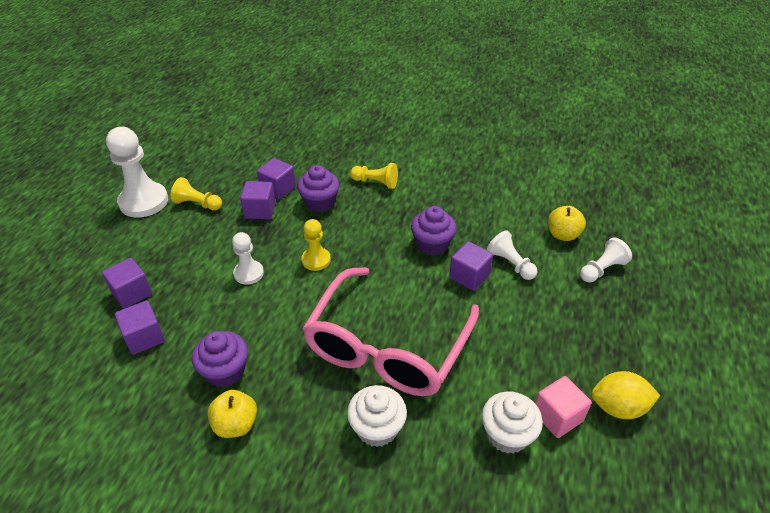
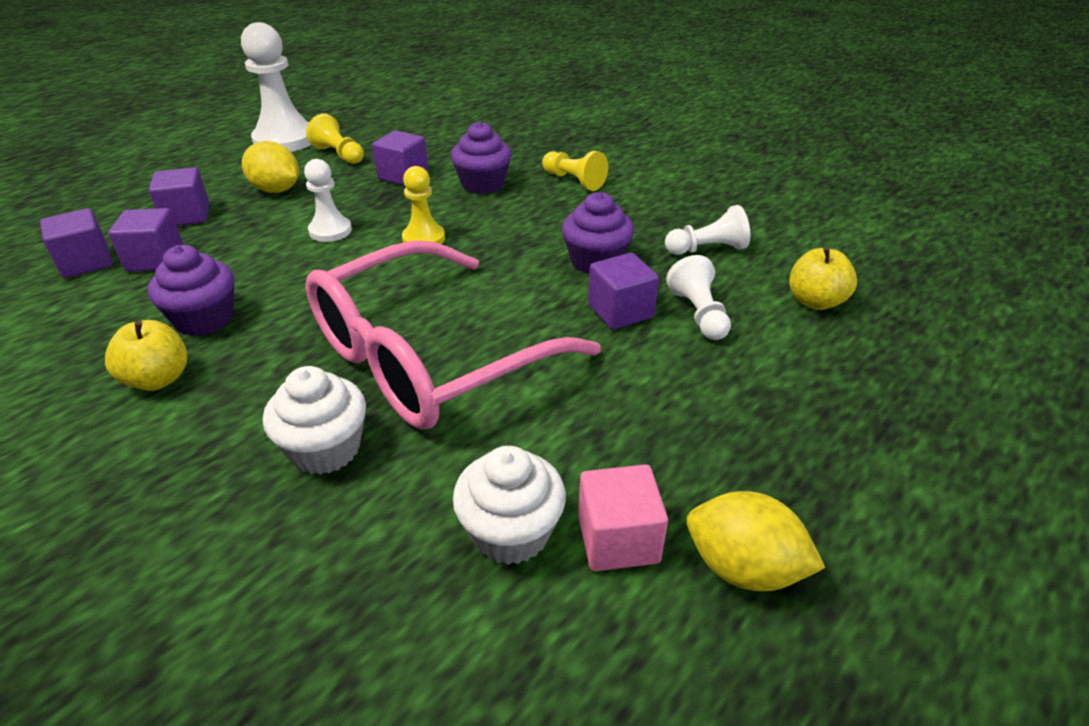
camera: 25 degrees right, 5 degrees down
(179, 250) = (276, 190): none -> yellow lemon
(278, 189) = (444, 161): purple cube -> purple cube (86, 262)
(602, 269) = (854, 363): white pawn -> white pawn (707, 249)

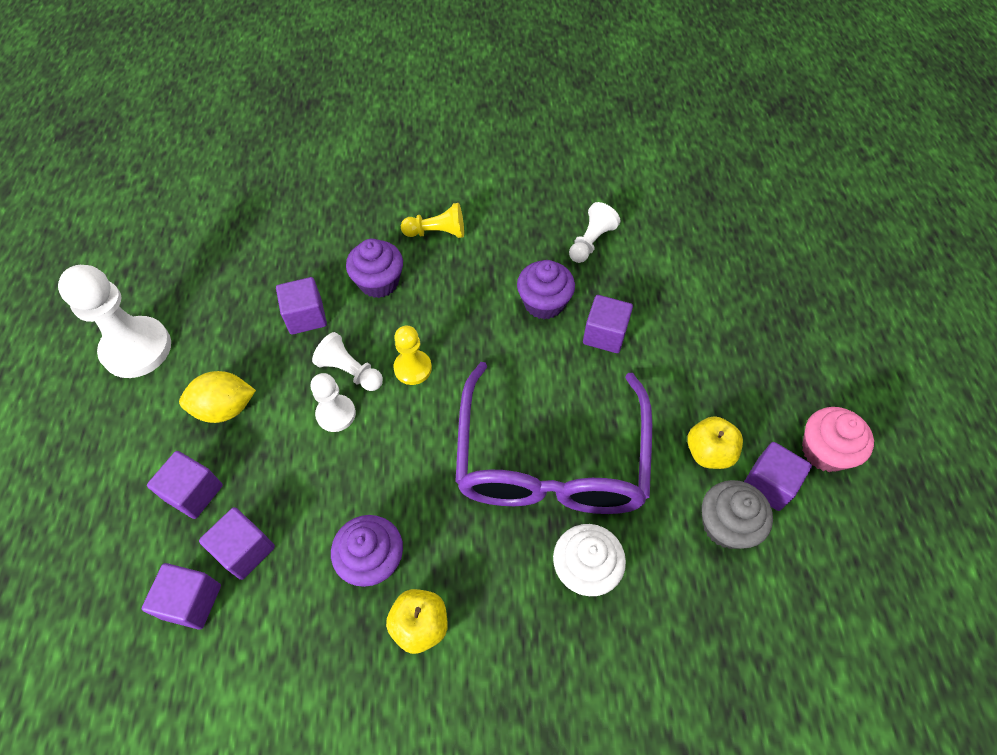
camera: 45 degrees left, 20 degrees up
(339, 154) = (215, 331): yellow pawn -> none
(429, 357) = (551, 460): pink glasses -> purple glasses
(511, 532) = (726, 525): white cupcake -> grey cupcake
(618, 539) = (768, 484): pink cube -> purple cube
(698, 314) = (644, 303): white pawn -> white pawn (350, 371)
(743, 568) = (824, 451): yellow lemon -> pink cupcake
(815, 301) = (686, 246): yellow apple -> yellow apple (708, 452)

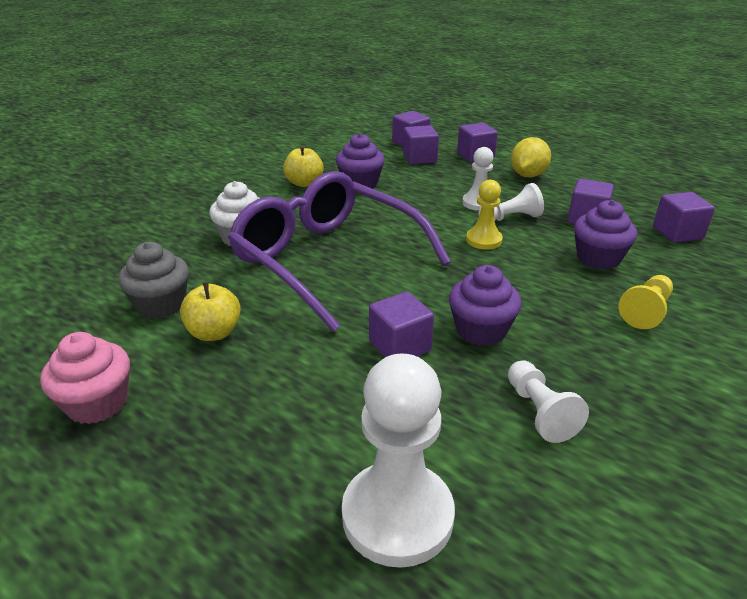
camera: 130 degrees right, 25 degrees down
(137, 349) = (612, 164): white pawn -> white pawn (397, 516)
(768, 484) = (141, 346): purple cube -> purple cube (677, 233)

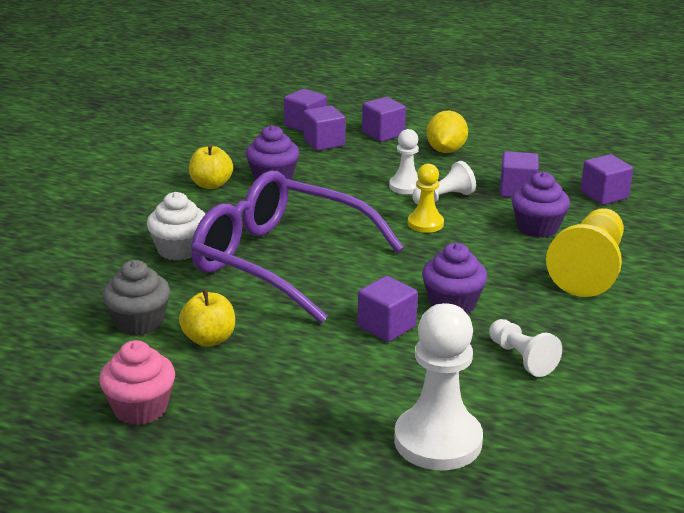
camera: 15 degrees left, 5 degrees down
(646, 311) = (589, 269): yellow pawn -> yellow pawn, size x1.81

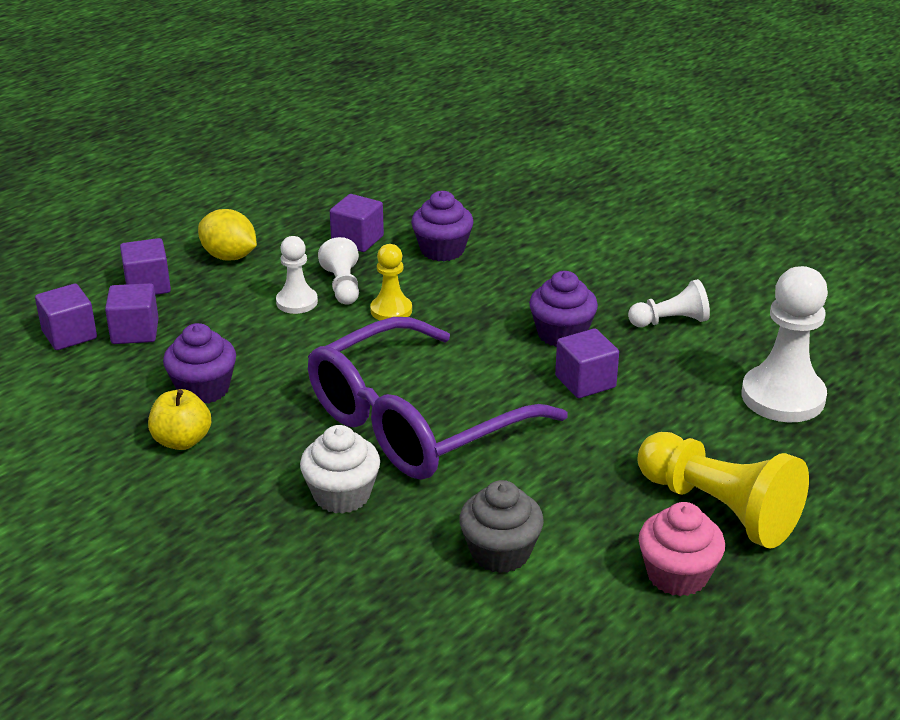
camera: 70 degrees left, 5 degrees up
(209, 339) = (559, 504): yellow apple -> none
(589, 269) = (537, 246): yellow pawn -> yellow pawn (719, 509)
(604, 195) = (401, 198): purple cube -> none

